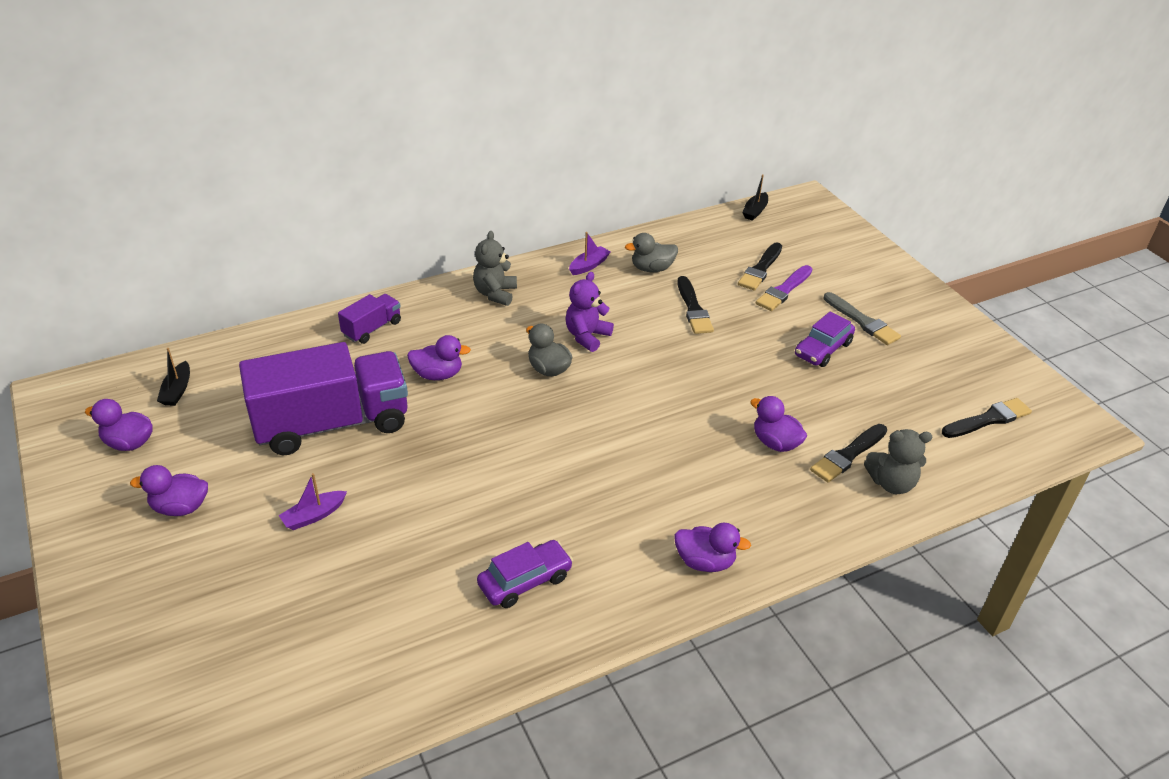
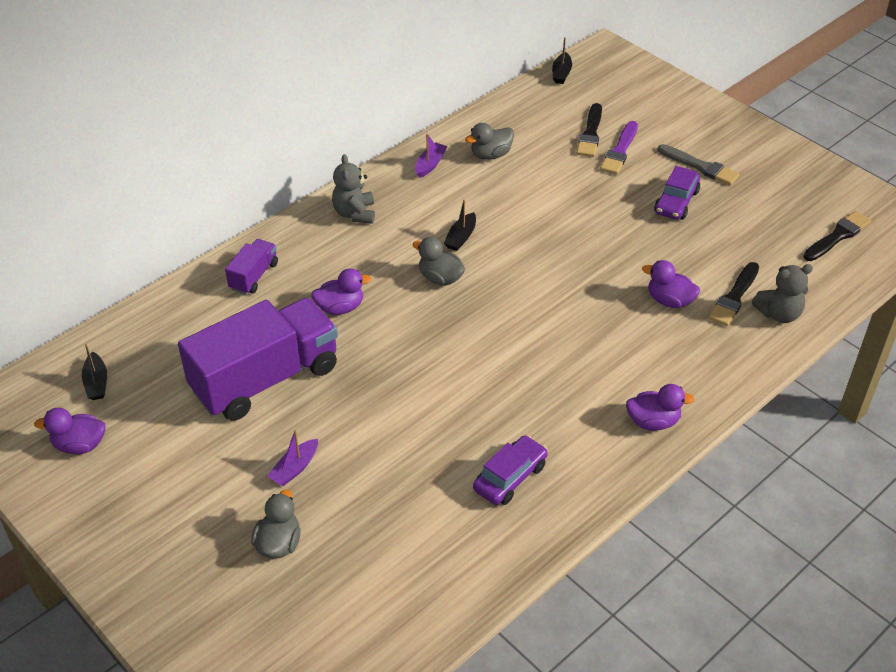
camera: 15 degrees left, 5 degrees up
(180, 507) = (166, 492): purple duck -> none
(258, 586) = (279, 543): none -> grey duck
(587, 336) = (461, 237): purple teddy bear -> black boat
(693, 309) = (546, 188): black brush -> none

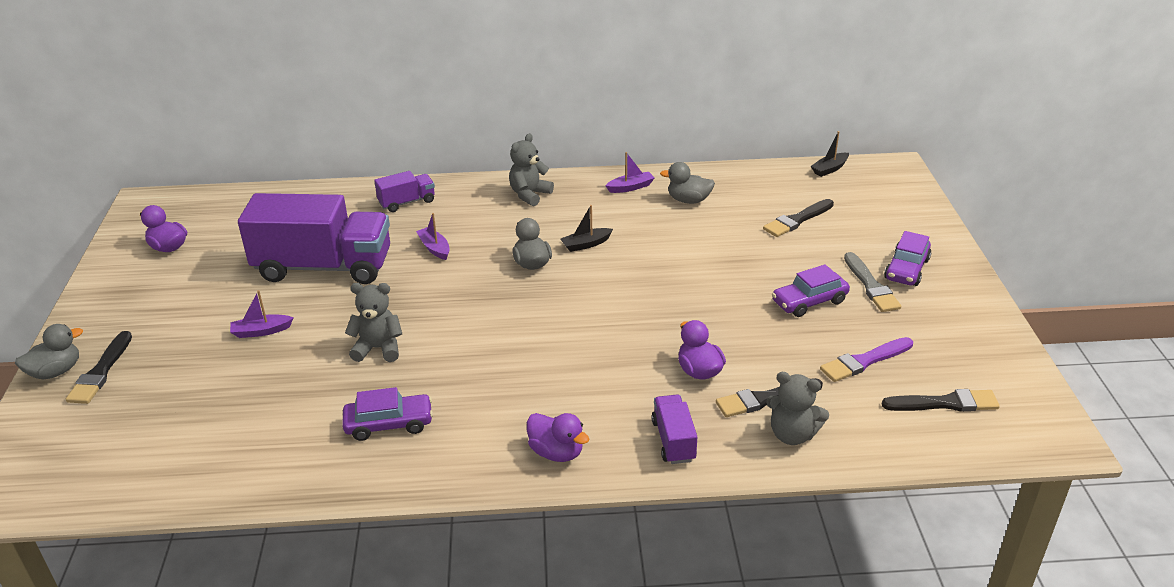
camera: 40 degrees right, 10 degrees down
(96, 383) = (228, 218): black boat -> none
(200, 593) = (101, 372): none -> black brush
(279, 543) = (185, 371): grey duck -> grey duck (56, 371)
(340, 307) = (434, 248): purple duck -> purple boat
(416, 423) = (378, 348): none -> grey teddy bear
(620, 151) = (807, 243): purple brush -> purple brush (864, 361)
(708, 140) = (906, 269): none -> purple car
(715, 364) = (673, 440): none -> purple truck

